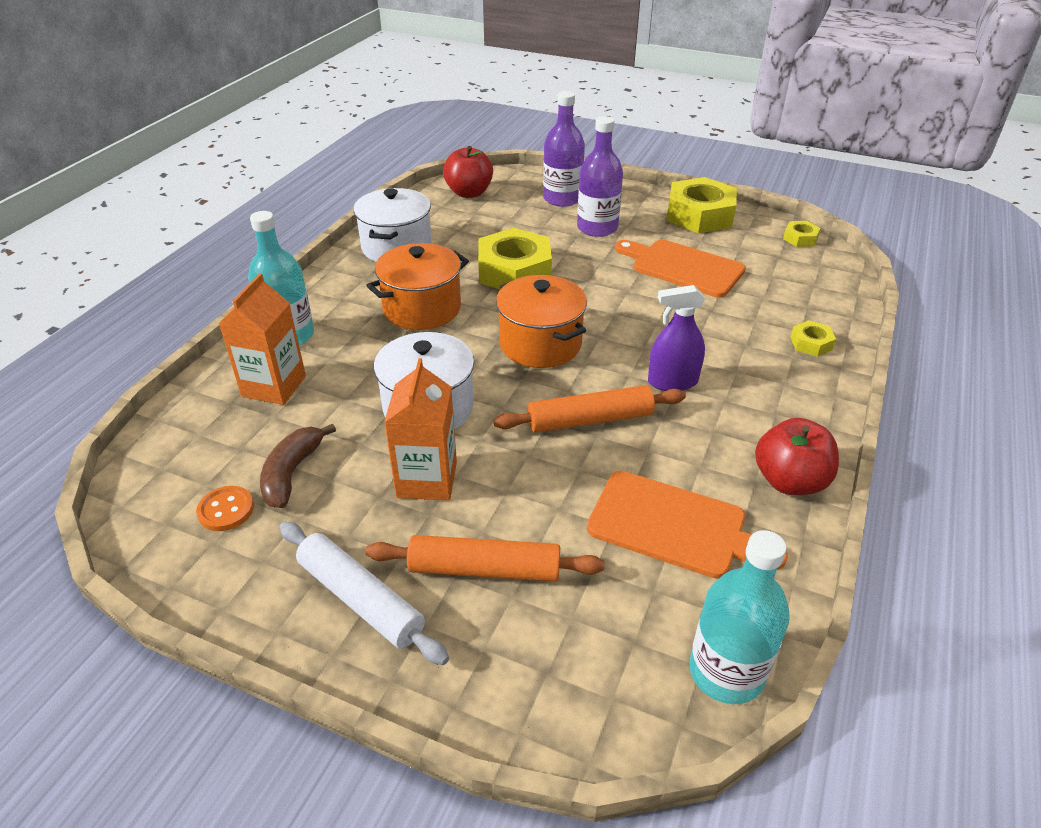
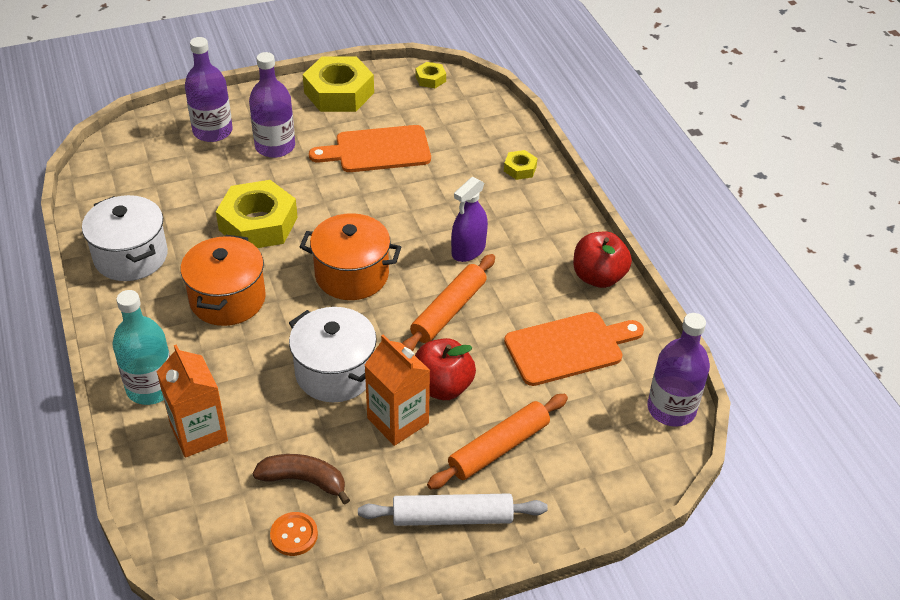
camera: 45 degrees left, 5 degrees up
(292, 473) = (304, 480): brown banana -> brown banana turned 135 degrees clockwise
(469, 193) = (123, 167): red apple -> red apple (442, 386)
(726, 672) = (671, 409): turquoise bottle -> purple bottle

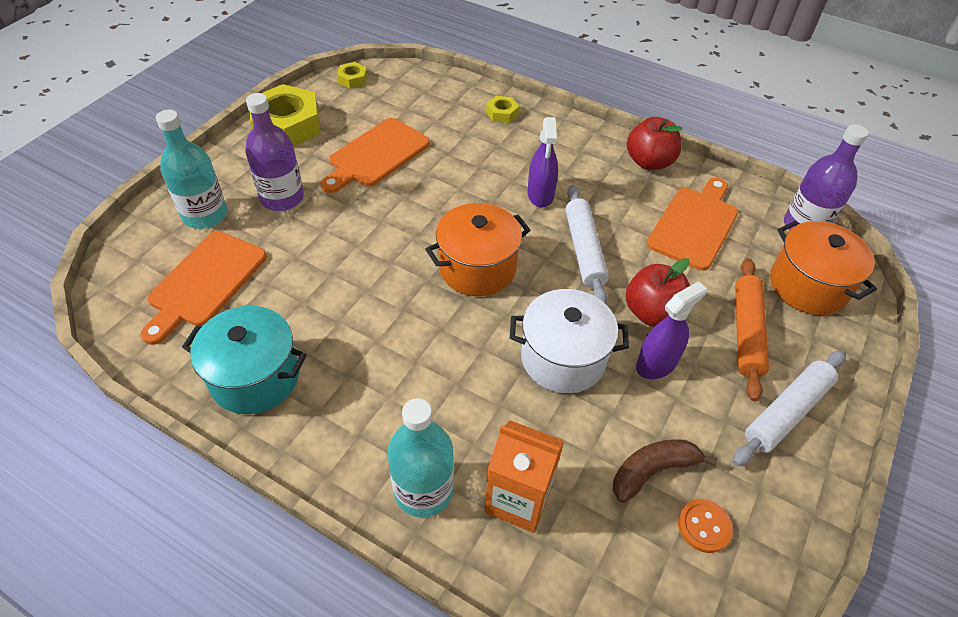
camera: 40 degrees left, 5 degrees up
(131, 256) = (255, 377): white pot -> turquoise pot
(165, 177) = (205, 282): none -> orange cutting board
(212, 131) = (205, 215): purple bottle -> turquoise bottle
(227, 299) = (397, 357): orange pot -> orange pot (808, 286)
(258, 224) = (345, 273): yellow nut -> none
(398, 421) = (656, 364): orange carton -> purple spray bottle
(448, 311) = (584, 250): orange rolling pin -> white rolling pin

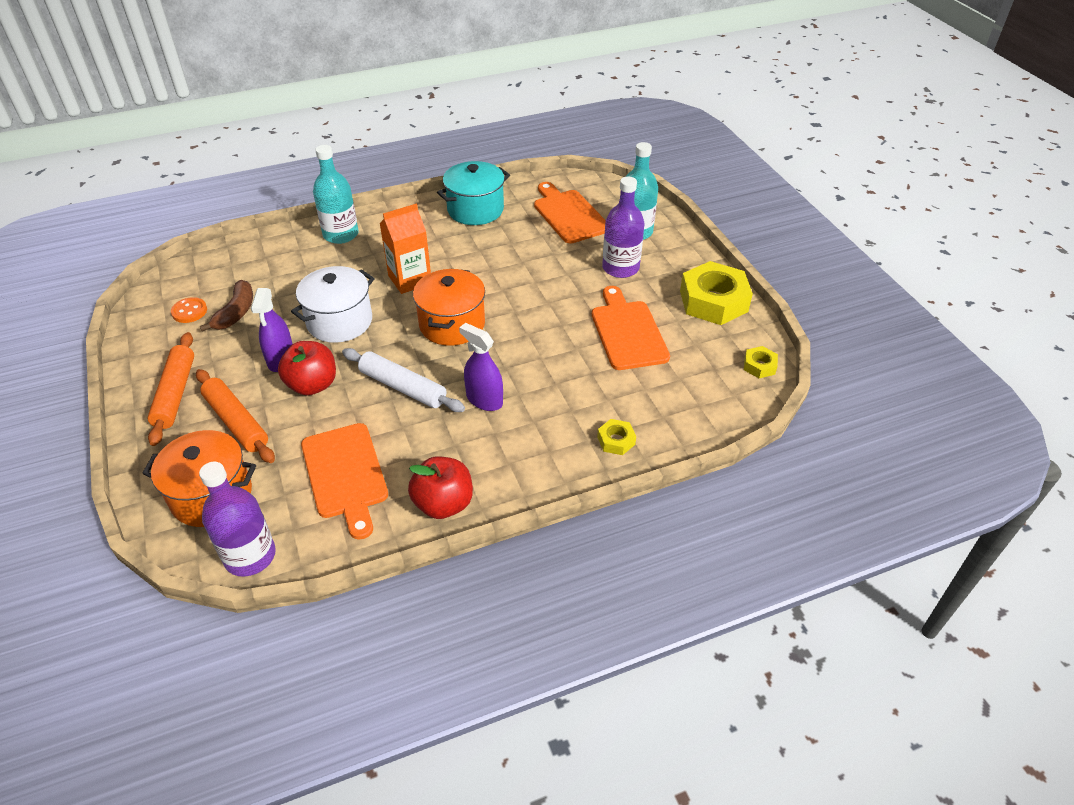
camera: 130 degrees right, 5 degrees down
(518, 499) = (293, 260): orange carton -> orange carton (410, 279)
(786, 412) = (175, 393): white rolling pin -> orange rolling pin

